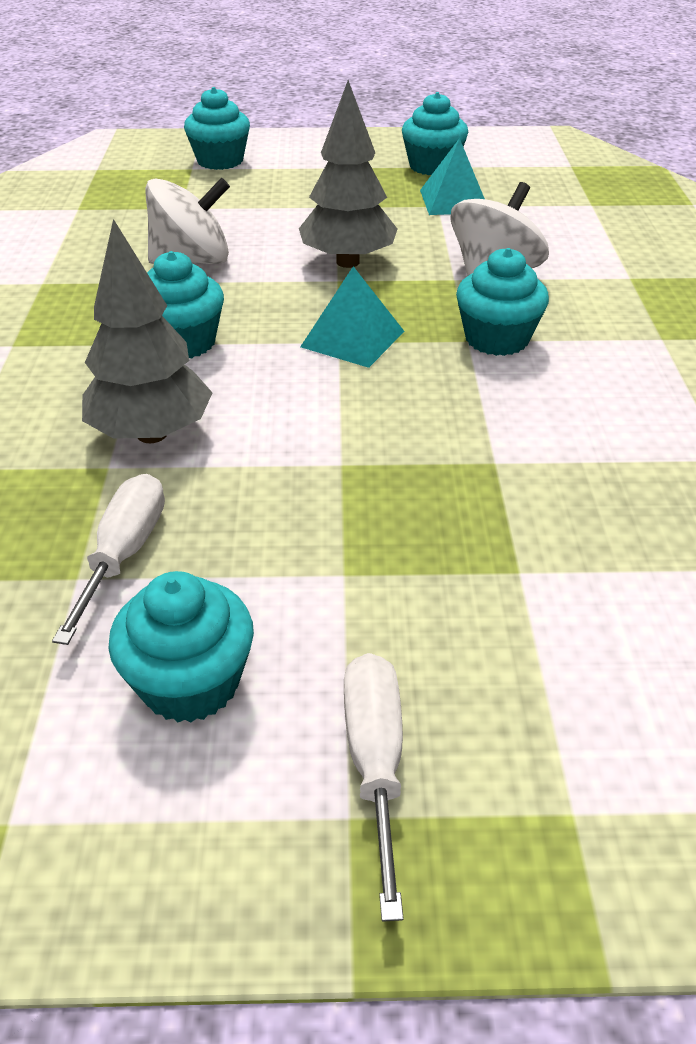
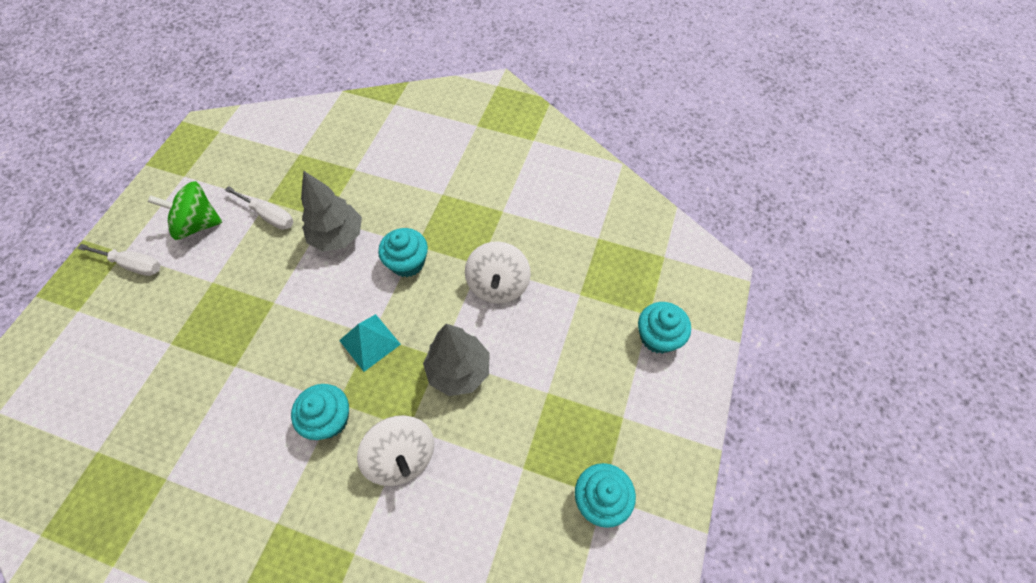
camera: 110 degrees right, 20 degrees up
(190, 683) = (198, 224): turquoise cupcake -> green spinning top
(454, 201) = (526, 484): turquoise pyramid -> none

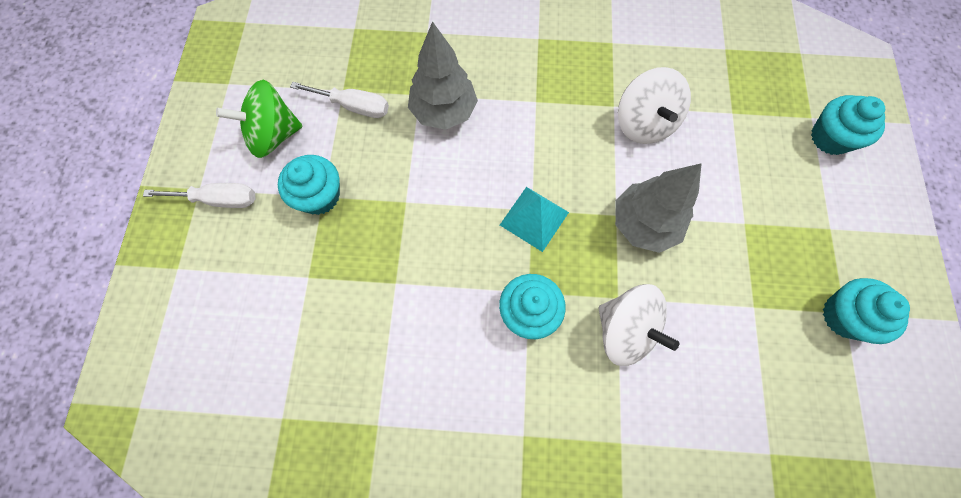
camera: 15 degrees left, 10 degrees up
(407, 262) = (535, 122): turquoise cupcake -> turquoise cupcake (319, 196)

